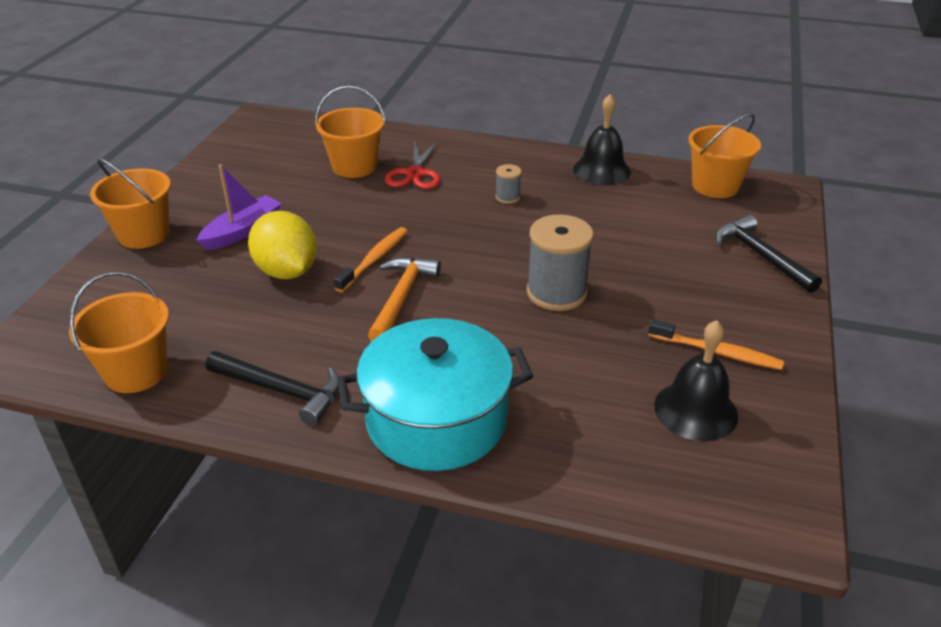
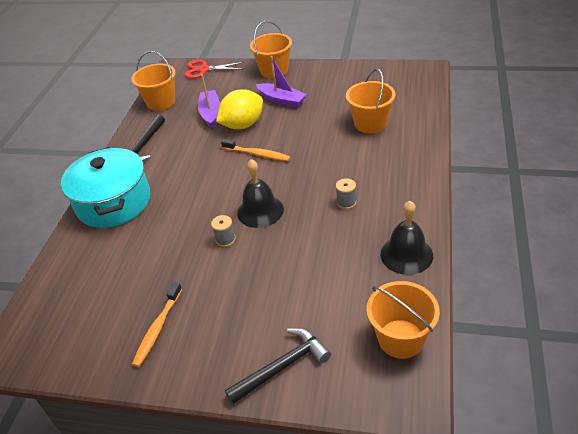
camera: 90 degrees right, 5 degrees up
(226, 306) = (211, 113): none -> purple boat
(401, 298) = (218, 172): orange hammer -> none
(415, 174) = (368, 152): red scissors -> red scissors (204, 69)
(556, 292) = (225, 239): grey spool -> grey spool, size x0.48
(695, 410) = (102, 314): black bell -> black bell (260, 211)

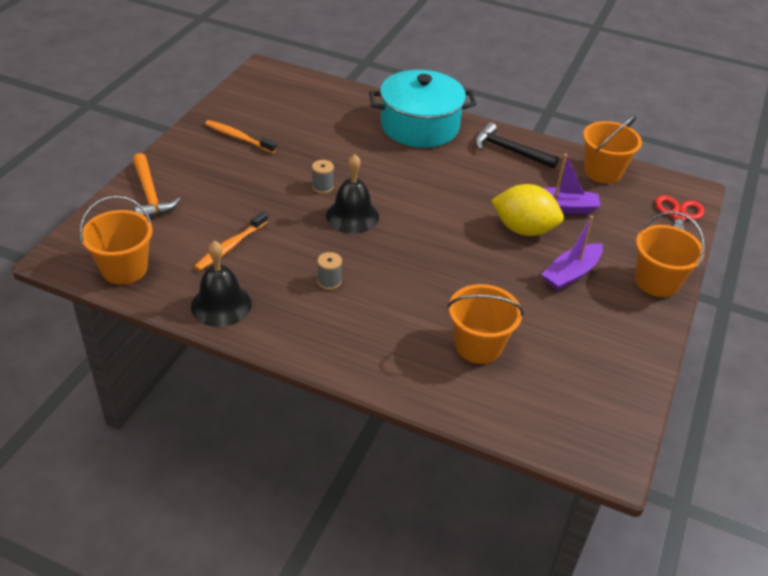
camera: 95 degrees right, 0 degrees up
(242, 125) = (523, 229): yellow lemon -> yellow lemon turned 45 degrees counterclockwise
(257, 154) = (455, 231): orange toothbrush -> orange toothbrush (230, 246)
(282, 367) = (150, 195): black hammer -> orange hammer

